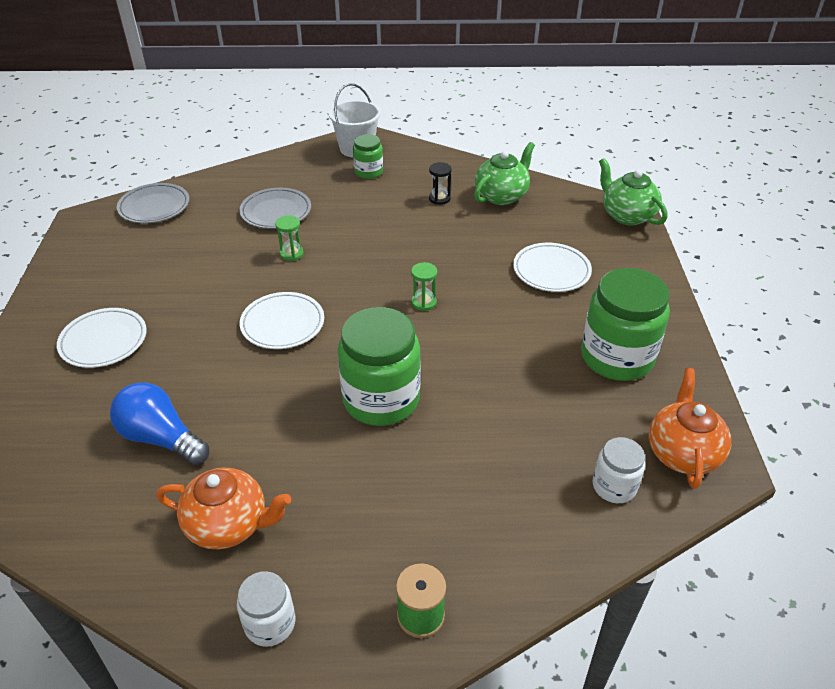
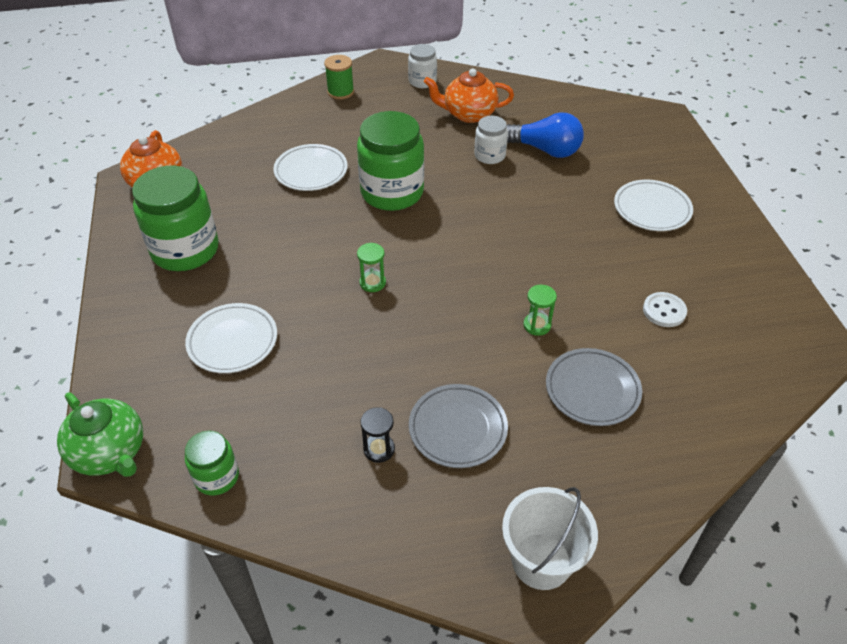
camera: 170 degrees right, 5 degrees up
(154, 207) = (753, 376): grey plate -> grey plate (457, 428)
(179, 252) = (664, 311): none -> white button
(282, 324) = (503, 243): white plate -> white plate (311, 171)
(368, 172) = (499, 497): green jar -> green jar (217, 477)
(502, 196) = (288, 469): green teapot -> none
(614, 486) = (214, 159): white jar -> white jar (489, 155)

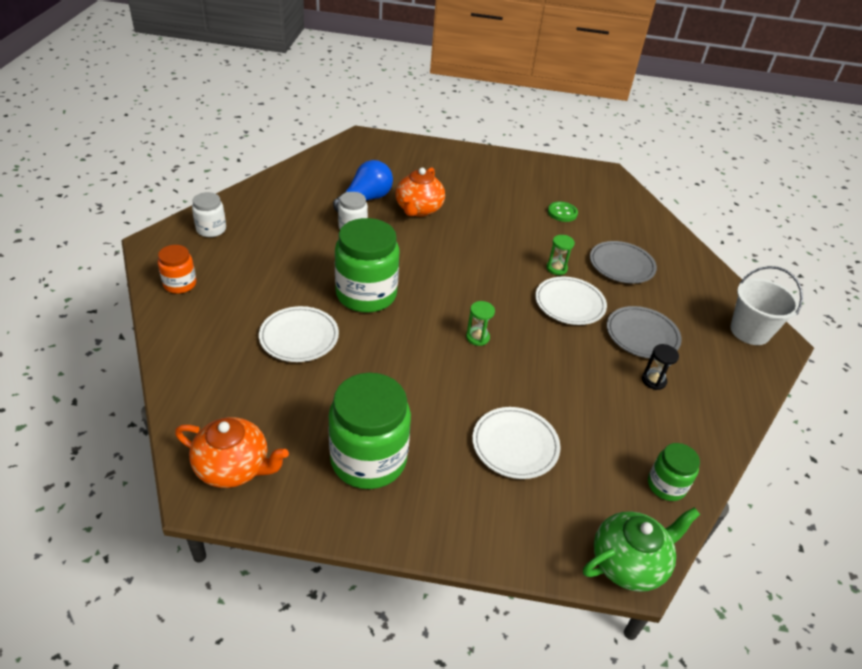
camera: 75 degrees left, 5 degrees down
(340, 92) = (180, 284): green spool -> orange jar
(468, 114) = (285, 220): orange teapot -> orange teapot (418, 209)
(652, 209) = (462, 180): white plate -> white plate (569, 304)
(664, 311) = (562, 213): white button -> green button

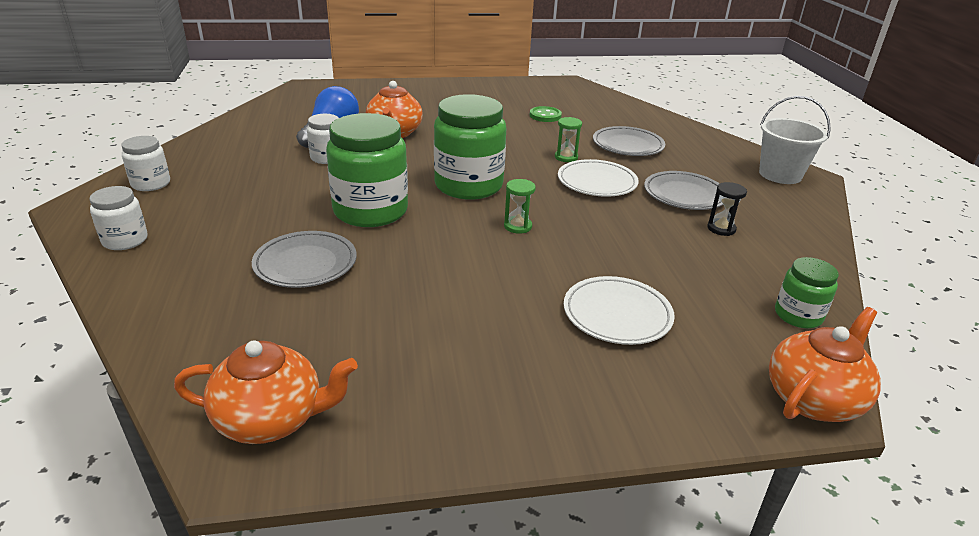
camera: 15 degrees left, 10 degrees down
(180, 284) = (125, 240): orange jar -> white jar
(299, 337) = (305, 264): white plate -> grey plate
(368, 459) = (452, 368): green jar -> green jar (468, 185)
(629, 563) = (813, 399): green teapot -> orange teapot

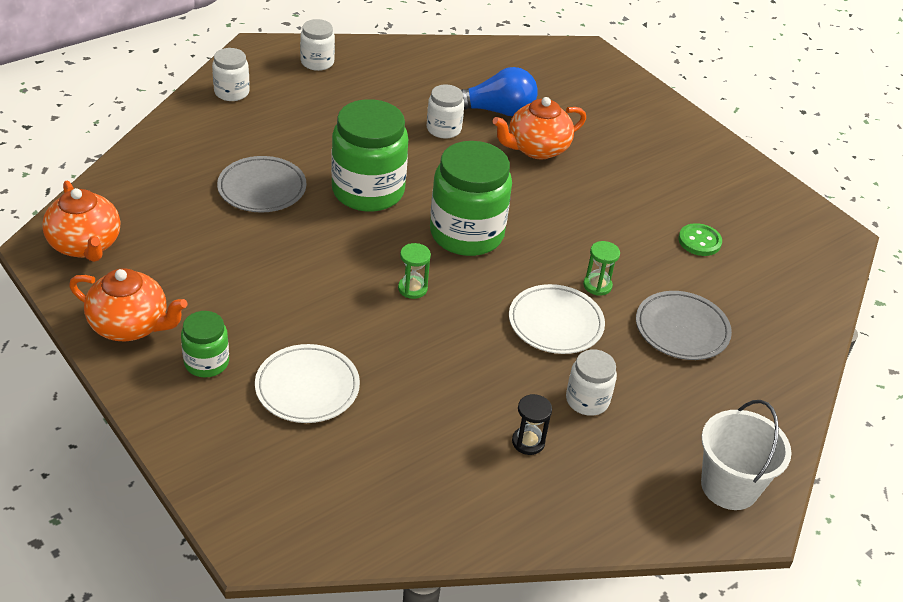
camera: 60 degrees right, 10 degrees up
(684, 195) = (587, 400): grey plate -> white jar
(798, 315) = (389, 519): green jar -> green jar (206, 362)
(813, 399) = (259, 536): orange teapot -> orange teapot (130, 326)

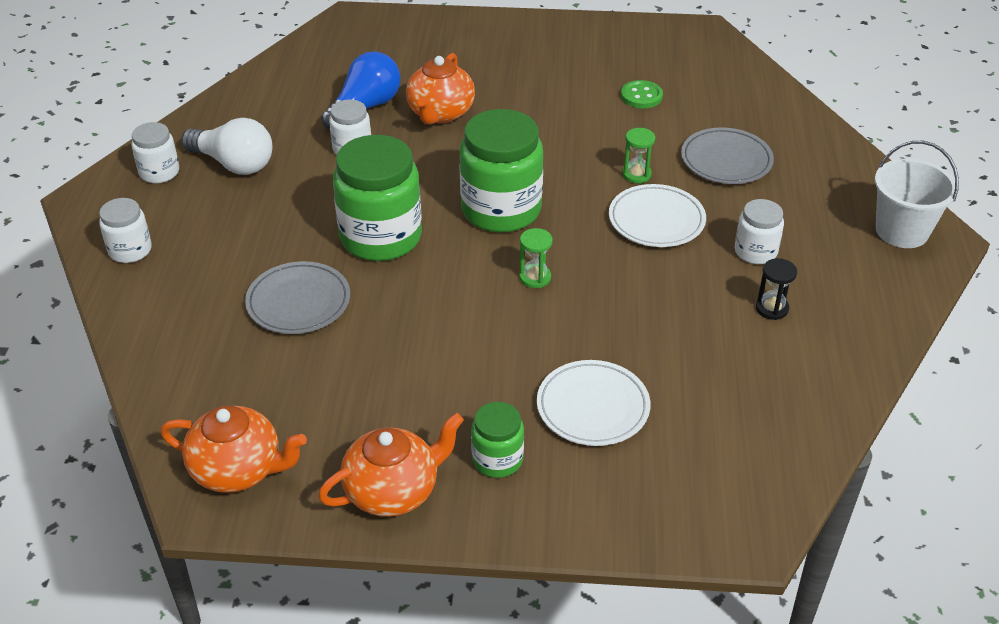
camera: 45 degrees left, 0 degrees up
(363, 87) = (234, 164): none -> white light bulb

